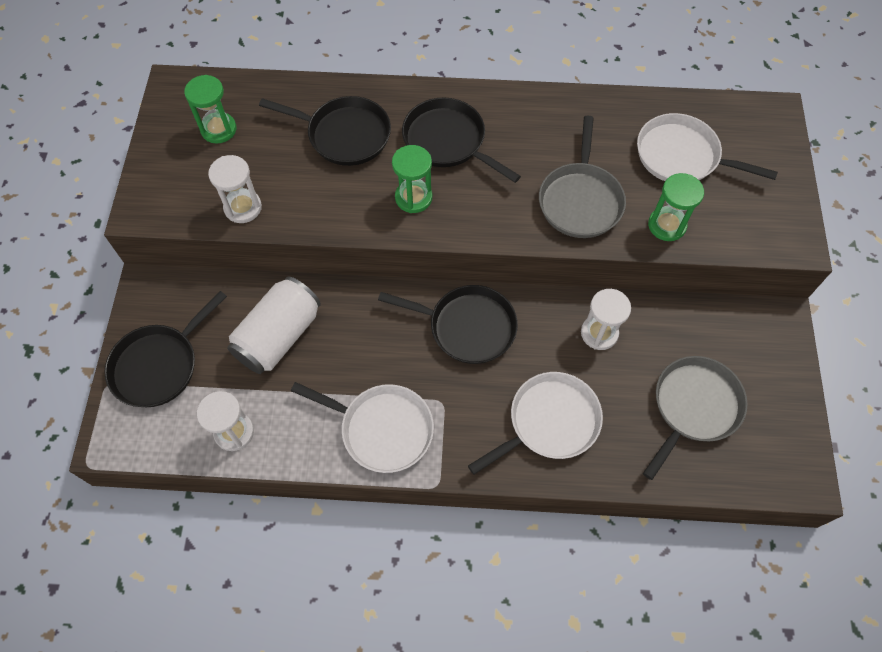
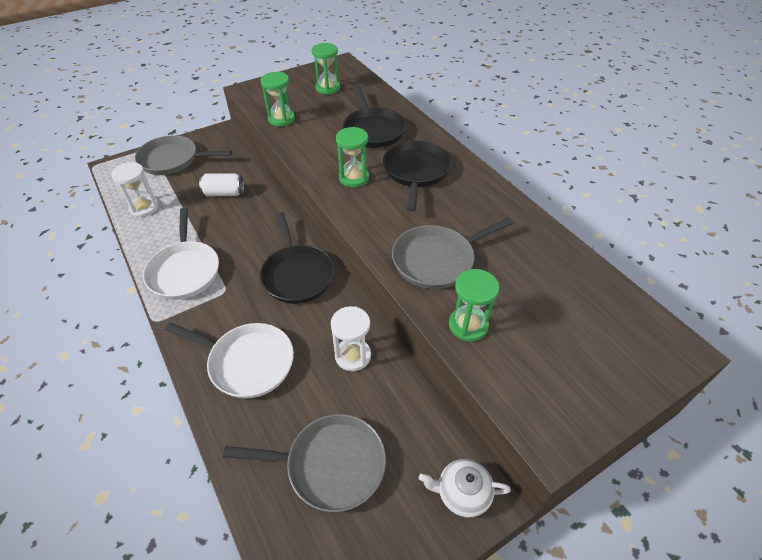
camera: 55 degrees right, 15 degrees down
(159, 365) = (172, 160): black pan -> grey pan
(243, 208) = (281, 119): white hourglass -> green hourglass
(279, 336) = (224, 193): white can -> white can, size x0.59
(682, 156) = (549, 303): white pan -> none
(768, 331) = (462, 492): none -> white teapot

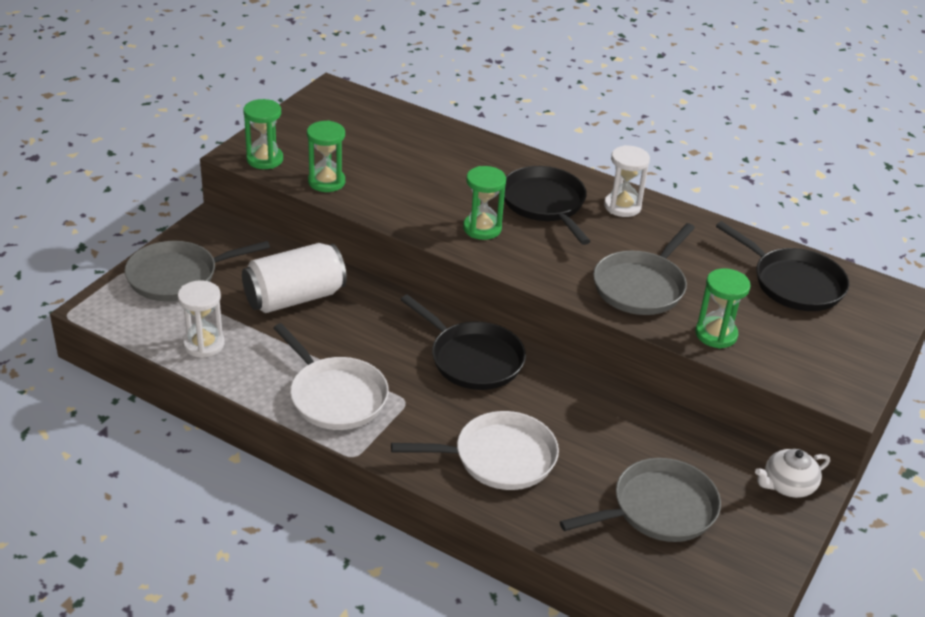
camera: 30 degrees left, 10 degrees down
(224, 193) = (294, 298): white can -> white can, size x1.69
(327, 88) = (347, 128): green hourglass -> green hourglass (264, 159)
(353, 356) = (601, 415): white hourglass -> white hourglass (622, 206)
(373, 130) = (453, 168): black pan -> black pan (793, 283)

